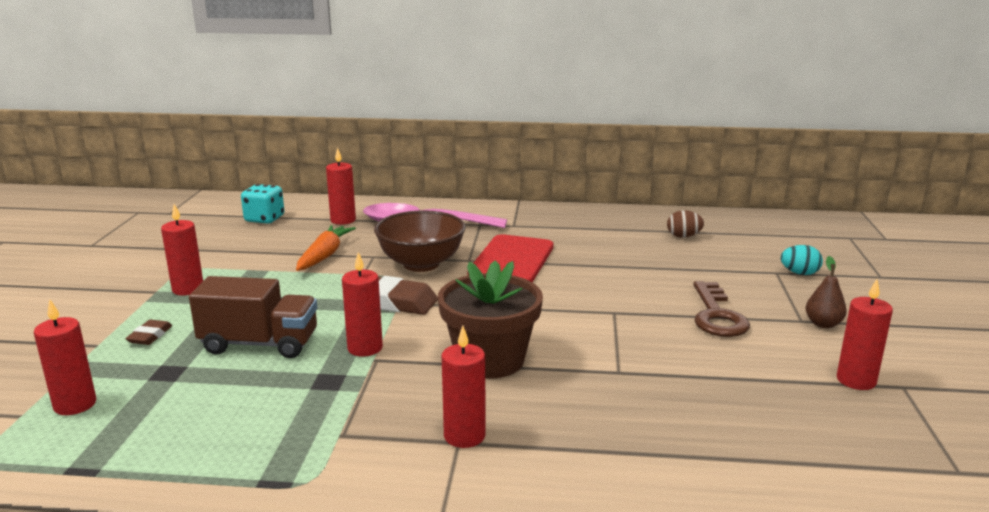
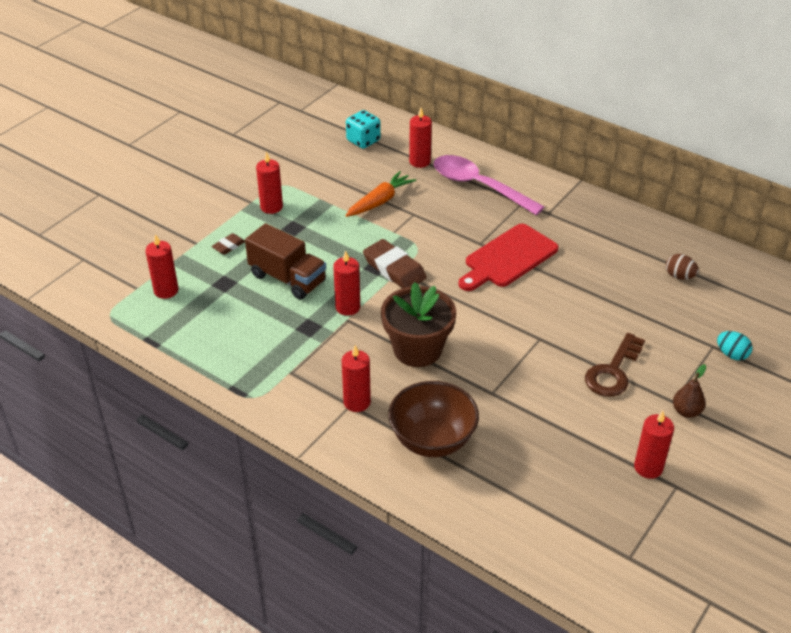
camera: 30 degrees right, 20 degrees up
(421, 264) = (442, 236): brown bowl -> brown bowl (432, 440)

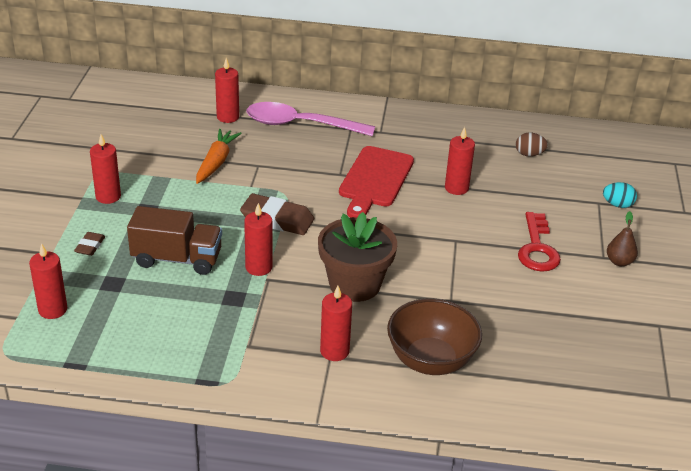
camera: 30 degrees left, 5 degrees down
(363, 140) = (157, 111): turquoise dice -> none
(613, 371) = (537, 248): brown key -> red key
(648, 467) = (626, 318): red candle -> red candle (456, 188)

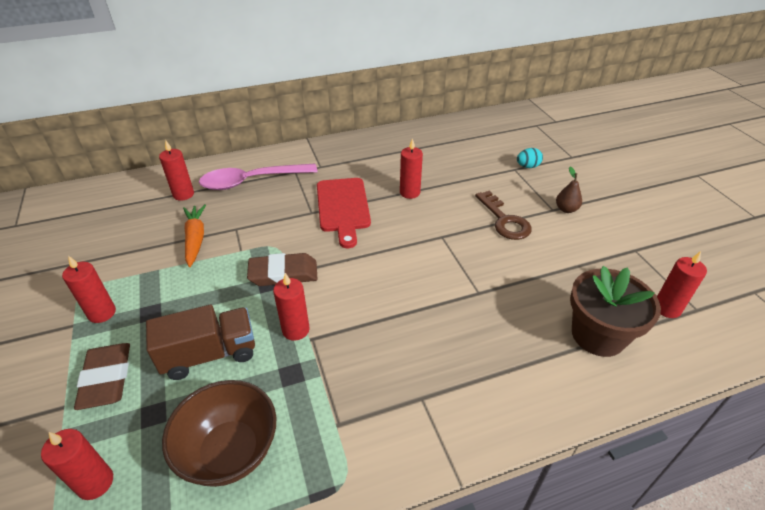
camera: 25 degrees left, 5 degrees up
(90, 246) = (106, 379): brown eraser -> brown eraser, size x1.93
(334, 351) = (421, 390): red candle -> red candle (667, 308)
(354, 284) = (392, 311): brown flower pot -> brown flower pot (598, 335)
(430, 360) = (507, 360): brown bowl -> brown bowl (230, 451)
(529, 154) = (440, 149): brown egg -> none
(537, 248) = (504, 220): red key -> brown key

